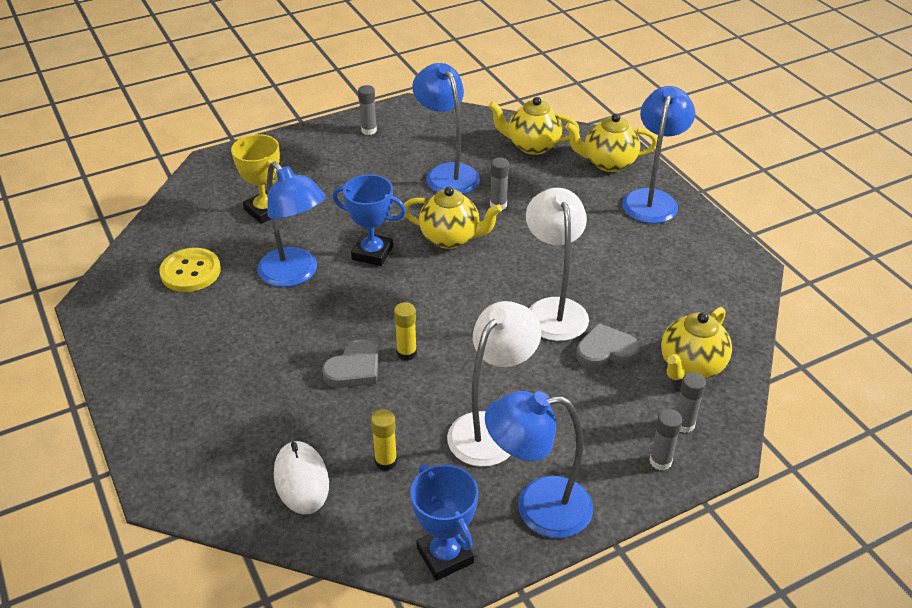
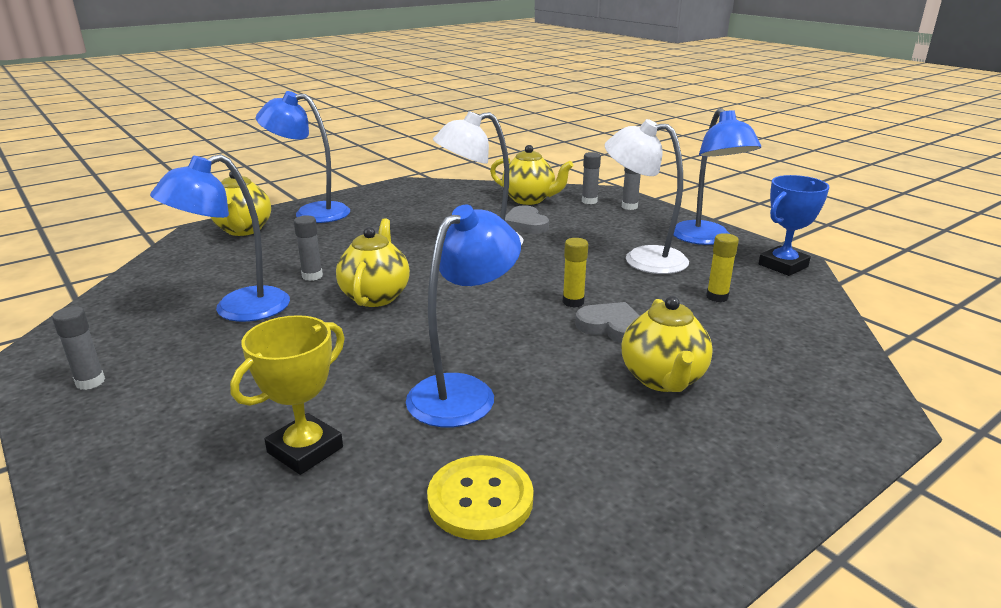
camera: 100 degrees left, 15 degrees down
(301, 480) = (777, 334): white mouse -> none
(372, 253) = (409, 341): blue trophy -> none
(532, 146) = (193, 265): yellow teapot -> yellow teapot (663, 379)

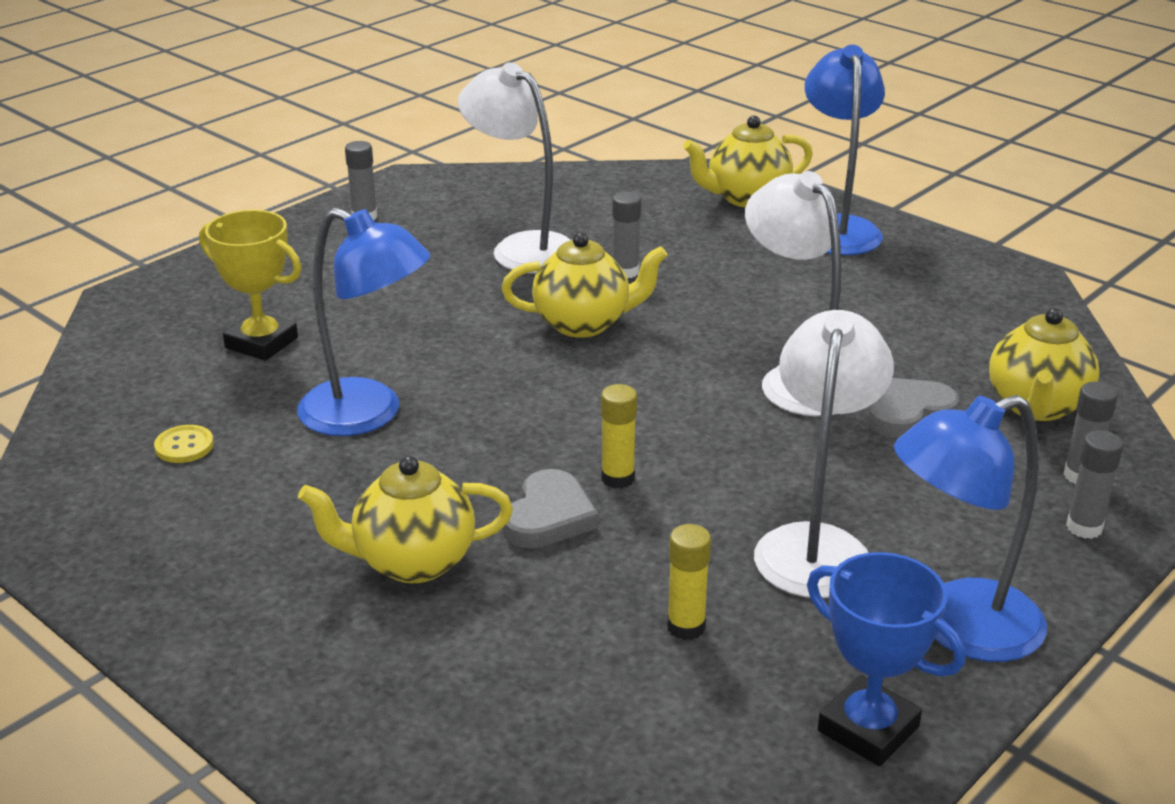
camera: 80 degrees right, 5 degrees up
(237, 310) = (522, 248): blue lamp -> white lamp
(480, 499) = (184, 446): yellow button -> yellow button, size x0.55

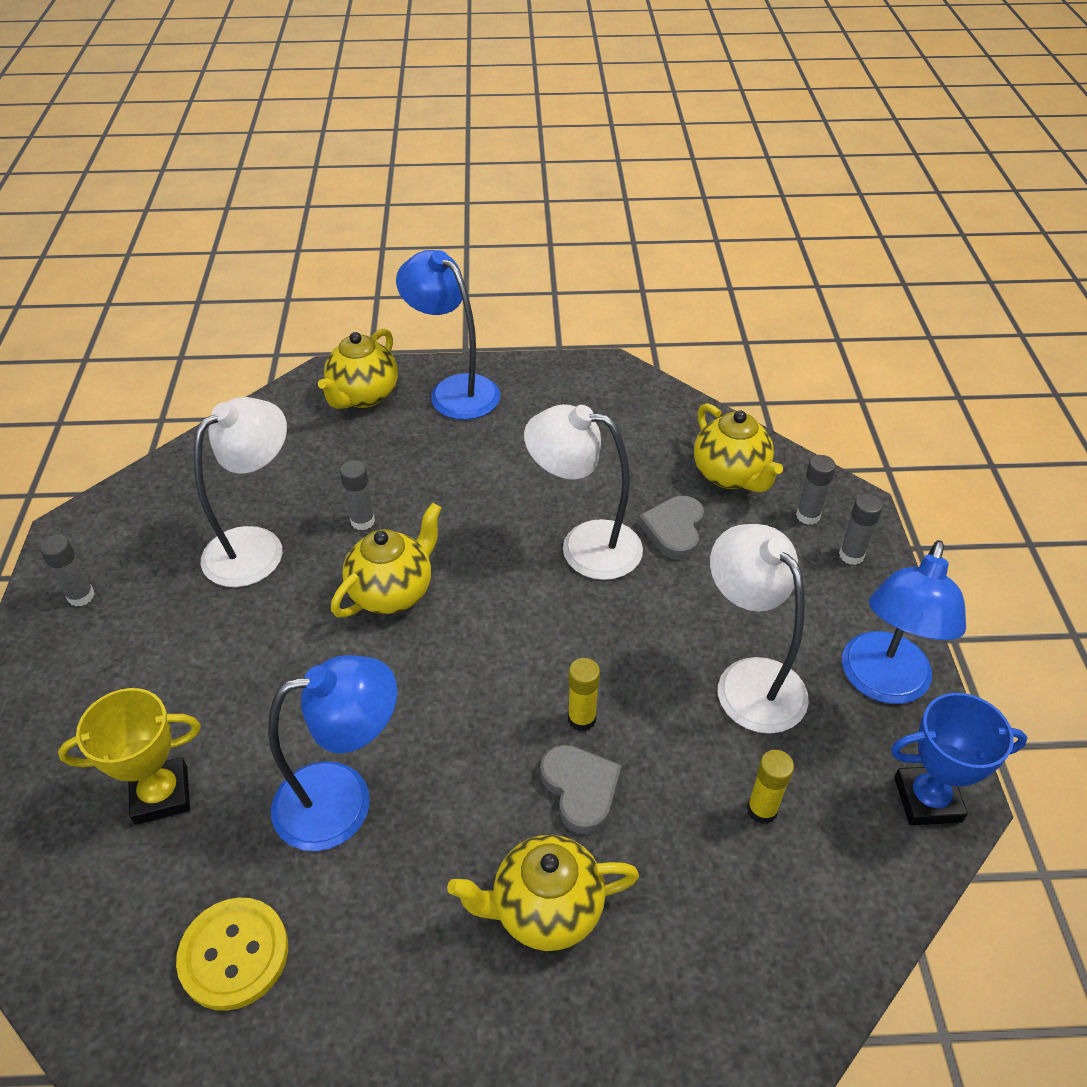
camera: 45 degrees left, 15 degrees up
(184, 446) = (234, 954): yellow button -> yellow button, size x1.81
(412, 562) = (545, 910): yellow teapot -> yellow teapot turned 45 degrees clockwise
(522, 248) = (257, 546): white lamp -> white lamp turned 135 degrees clockwise

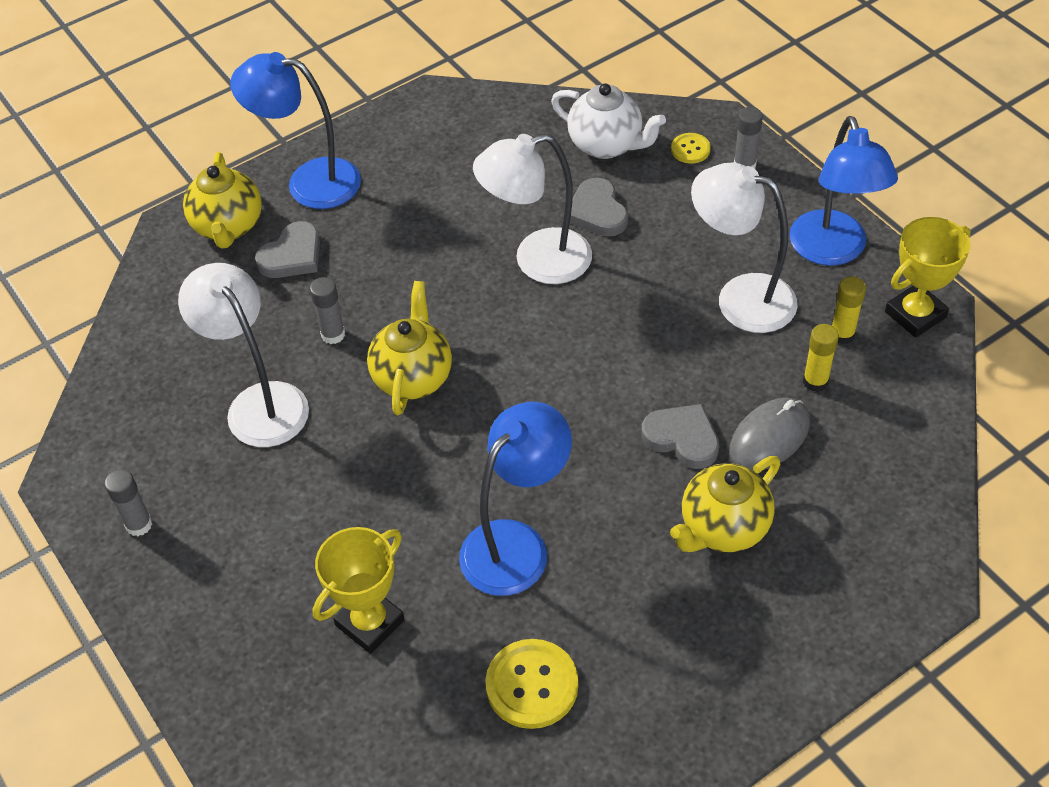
camera: 30 degrees left, 5 degrees up
(257, 546) = (259, 402): white lamp -> white lamp turned 45 degrees counterclockwise
(390, 441) = (292, 255): none -> grey heart
(581, 719) = (643, 390): yellow glue stick -> yellow glue stick (842, 335)
(668, 841) = (769, 437): none -> grey mouse
(730, 475) = (606, 145): yellow teapot -> white teapot
(808, 516) = (690, 149): grey glue stick -> yellow button
(927, 799) = (915, 314): blue trophy -> yellow trophy

